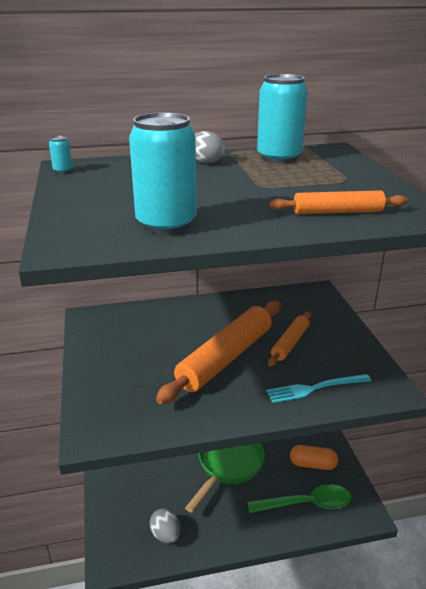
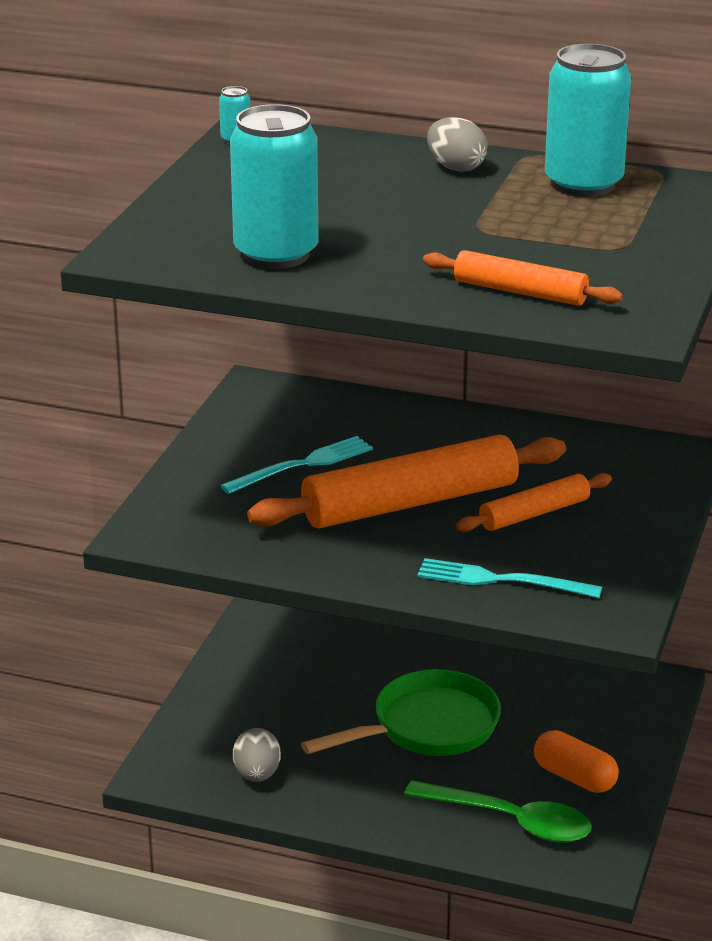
camera: 30 degrees right, 0 degrees up
(150, 355) = (302, 465): none -> turquoise fork

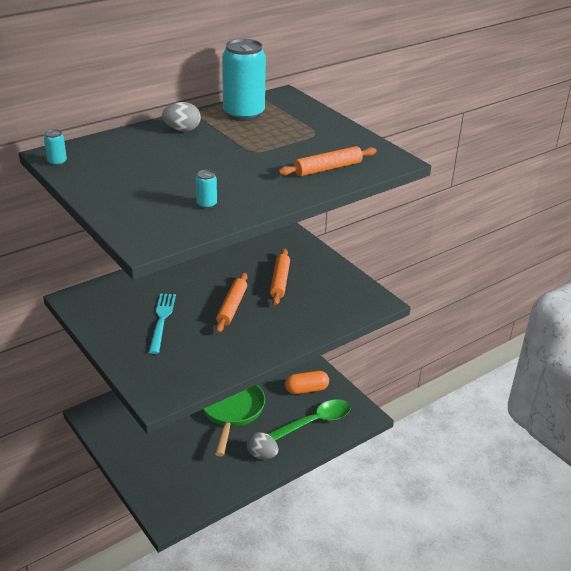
camera: 55 degrees left, 5 degrees up
(257, 775) = (204, 482): grey egg -> grey egg (262, 455)
(276, 254) = (206, 204): turquoise can -> turquoise can, size x0.40
(410, 503) = (232, 307): orange rolling pin -> orange rolling pin, size x0.54
(502, 580) = (319, 314): turquoise fork -> none

